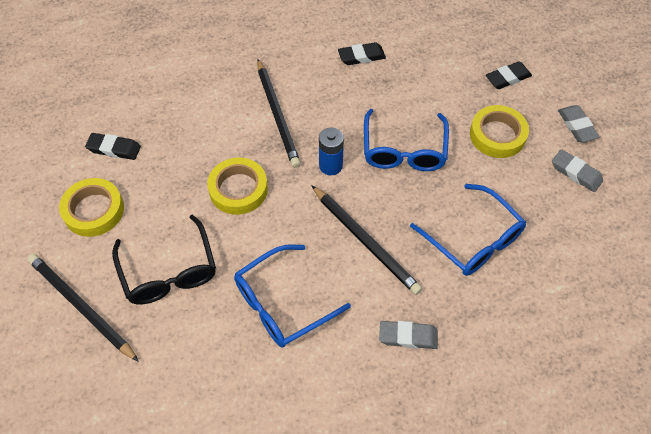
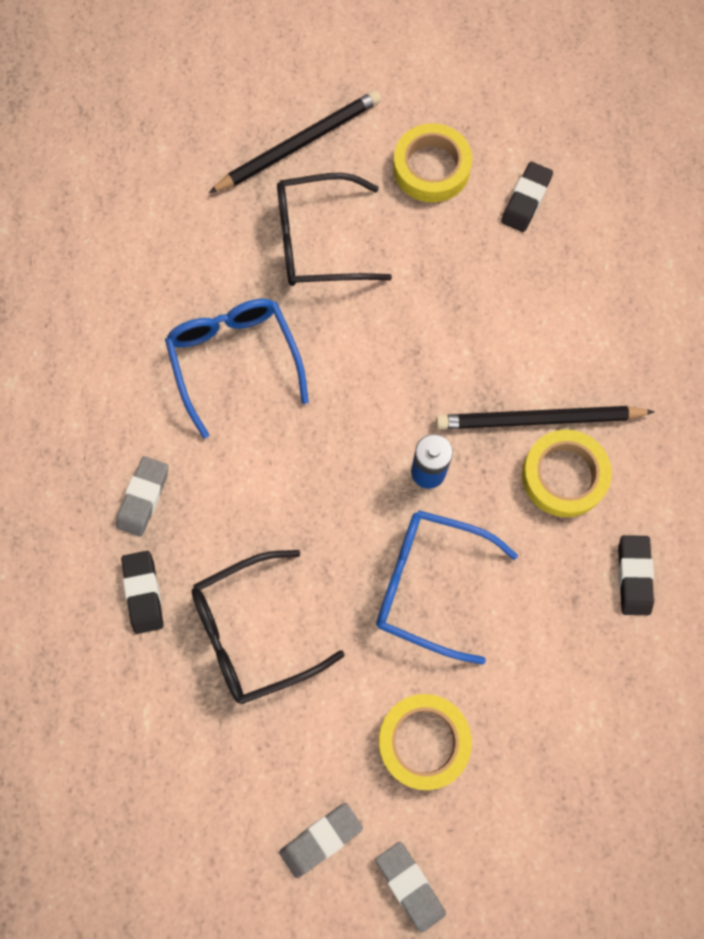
camera: 105 degrees right, 15 degrees up
(238, 189) = (419, 342): yellow tape -> yellow tape (564, 476)
(365, 240) = (294, 485): black pencil -> none
(473, 239) = (253, 632): blue glasses -> black glasses
(507, 78) = (537, 809): black eraser -> black eraser (143, 593)
(576, 126) = (410, 885): grey eraser -> grey eraser turned 60 degrees clockwise

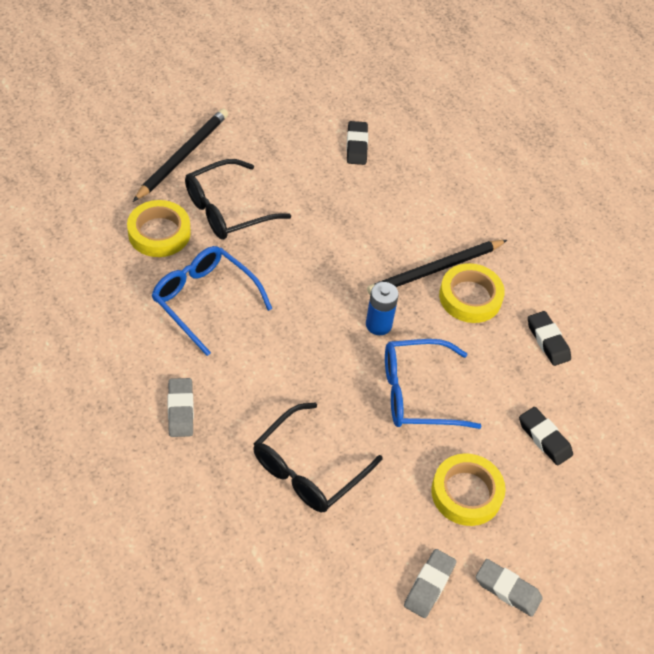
camera: 30 degrees left, 20 degrees down
(143, 593) = (212, 472): black eraser -> black eraser (544, 438)
(431, 168) = (283, 145): yellow tape -> yellow tape (159, 233)

